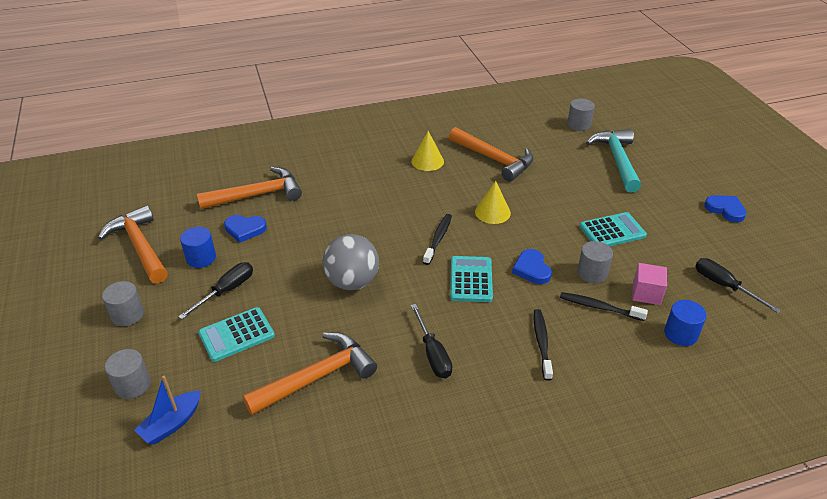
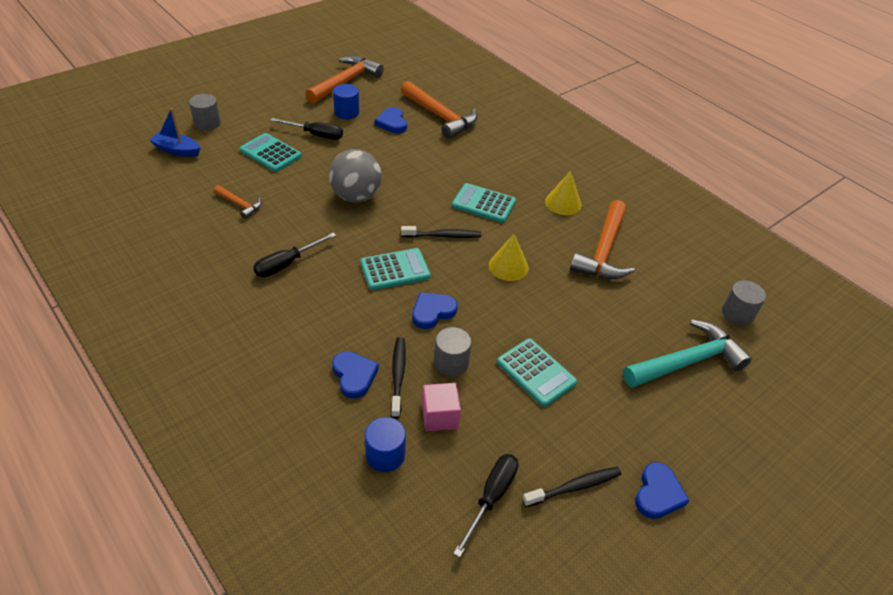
camera: 65 degrees right, 5 degrees up
(127, 314) = (272, 100): grey cylinder -> none
(317, 377) = (239, 204): orange hammer -> orange hammer, size x0.50
(406, 203) = (484, 204): none -> turquoise calculator
(542, 343) = (327, 336): black toothbrush -> black toothbrush (574, 487)
(594, 334) = (354, 376): none -> blue heart

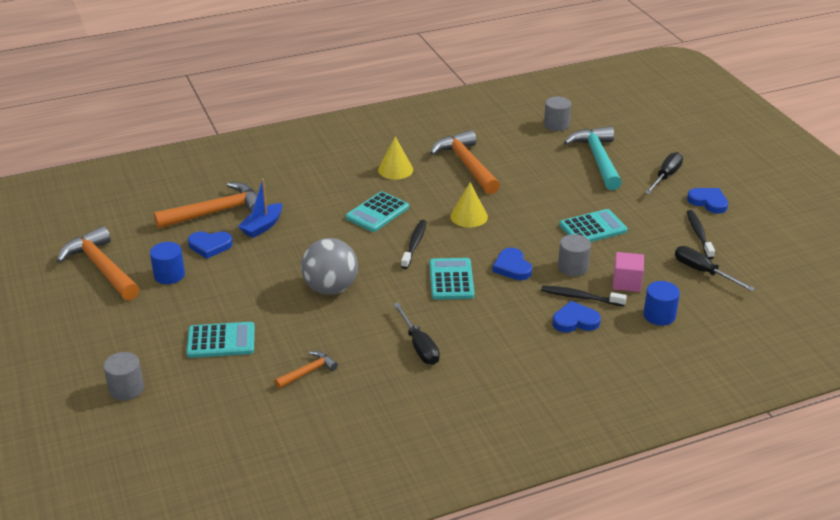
camera: 70 degrees left, 10 degrees down
(177, 150) = (173, 418): blue boat -> blue boat (262, 226)
(270, 153) = (221, 341): turquoise calculator -> turquoise calculator turned 150 degrees counterclockwise
(315, 135) = (202, 303): black screwdriver -> black screwdriver (666, 176)
(603, 251) = (467, 164): orange hammer -> orange hammer turned 150 degrees counterclockwise

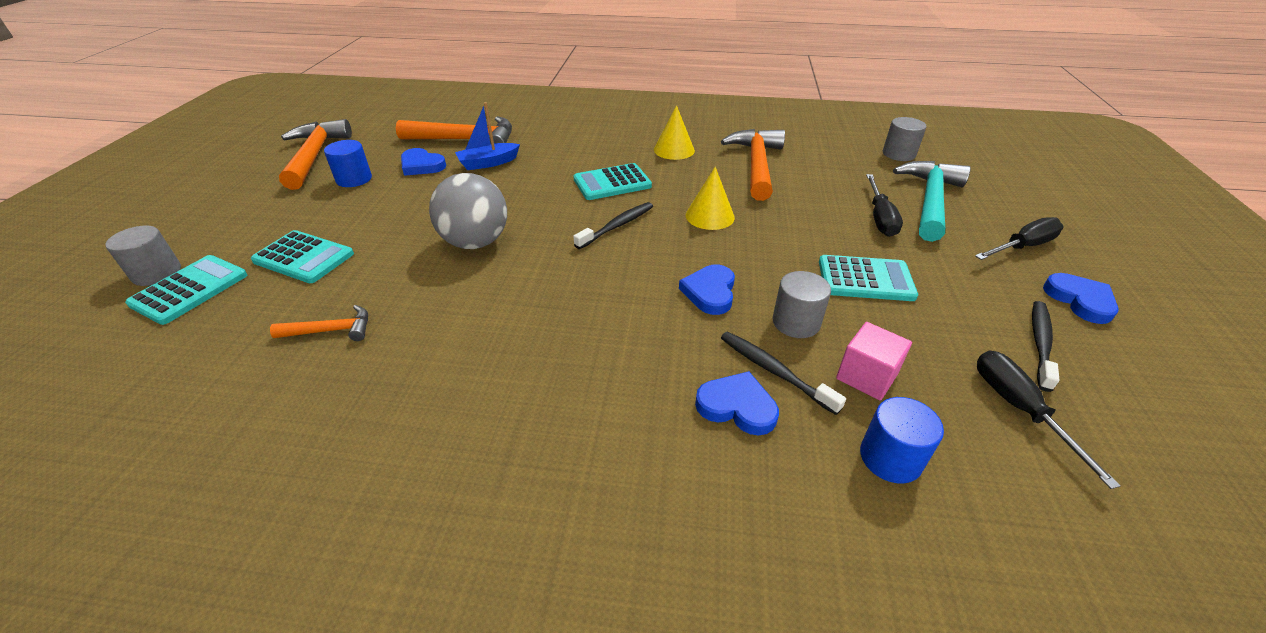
camera: 30 degrees right, 5 degrees up
(419, 346) = (489, 352): black screwdriver -> black screwdriver (880, 218)
(451, 279) = (618, 280): turquoise calculator -> turquoise calculator (190, 290)

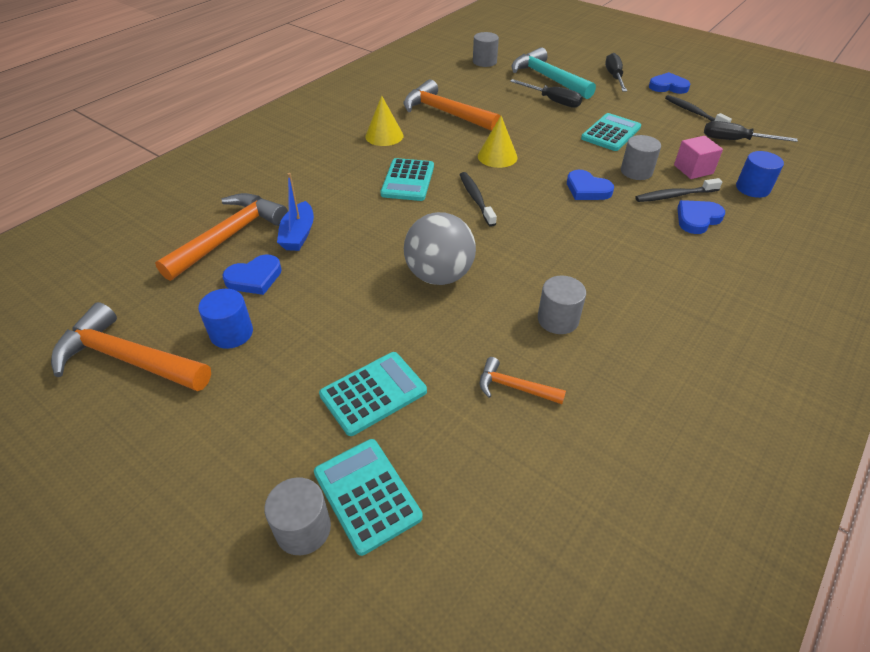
camera: 60 degrees left, 5 degrees up
(331, 330) = (514, 387): orange hammer -> orange hammer turned 90 degrees counterclockwise
(445, 332) = (558, 319): none -> grey cylinder

